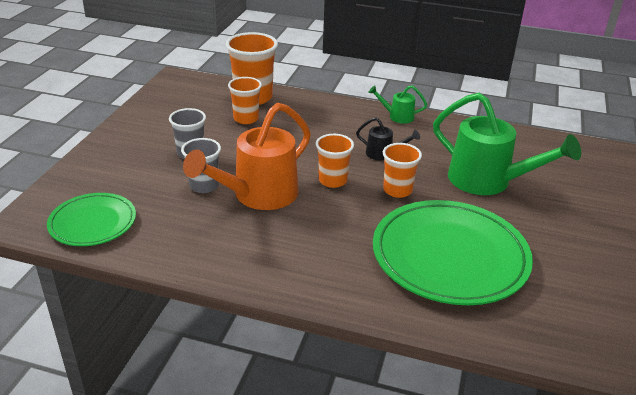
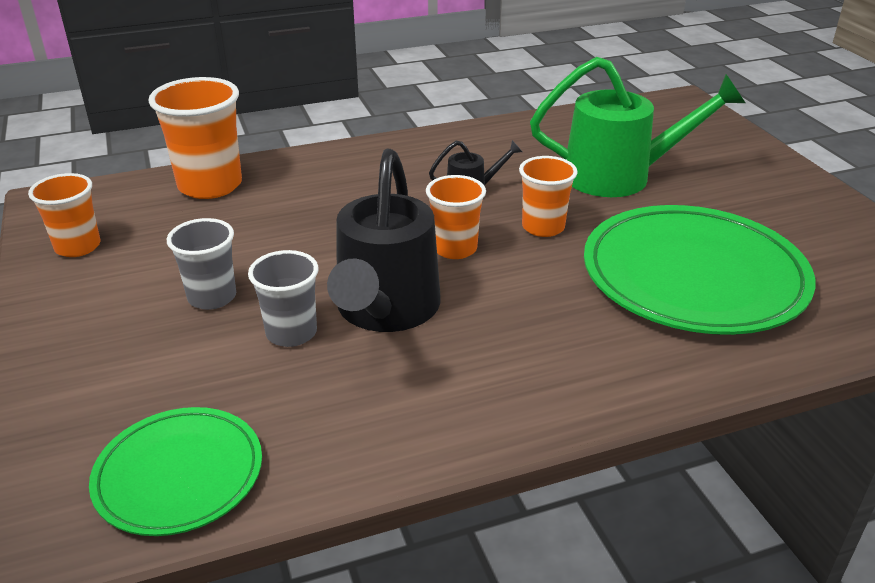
camera: 35 degrees left, 0 degrees up
(246, 119) = (236, 217): orange cup -> orange cup (78, 247)
(258, 195) = (385, 311): orange watering can -> black watering can
(397, 116) = (430, 142): green watering can -> none

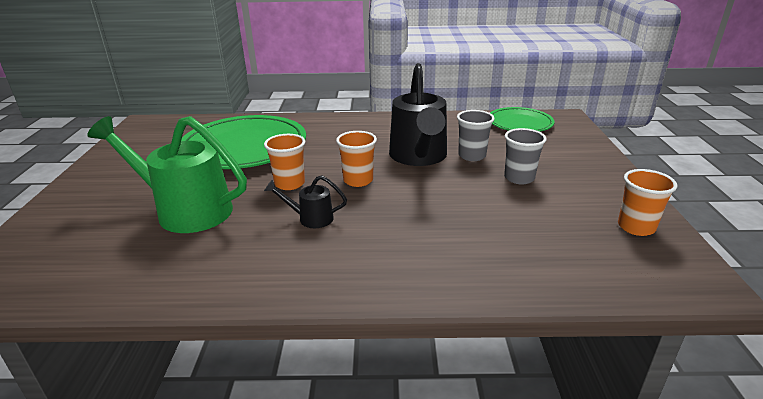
camera: 160 degrees left, 5 degrees down
(210, 185) = (541, 270): orange cup -> none
(385, 311) = (419, 157): black watering can -> black watering can turned 150 degrees clockwise

